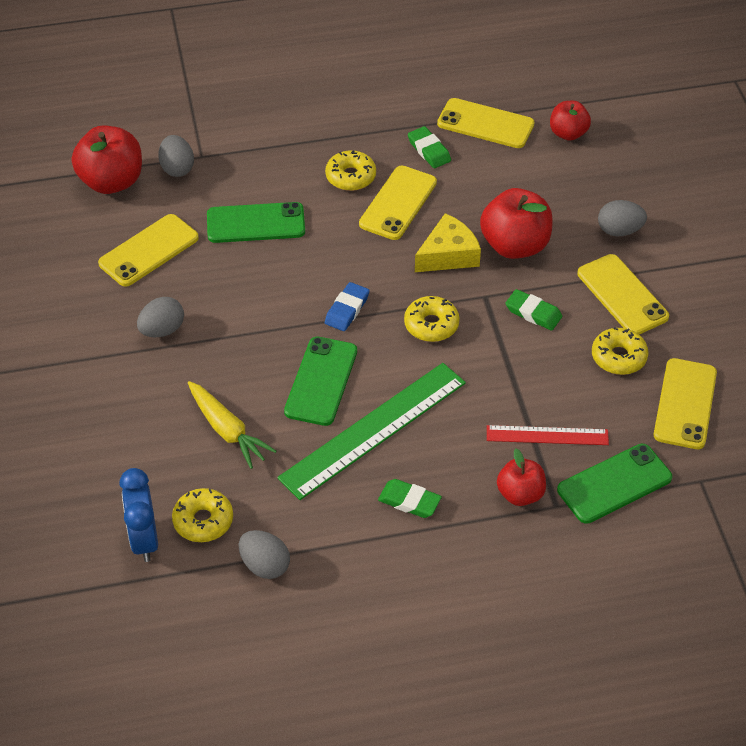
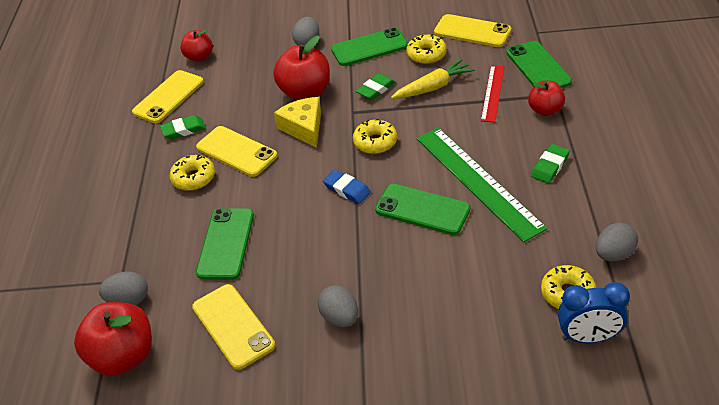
camera: 75 degrees left, 5 degrees down
(227, 430) = (468, 273): yellow carrot -> yellow carrot (433, 87)
(622, 295) = (369, 47): yellow phone -> green phone

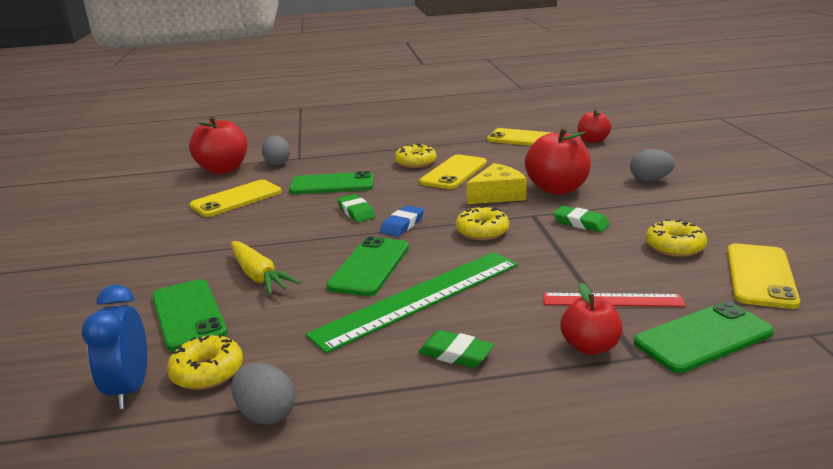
camera: 80 degrees right, 20 degrees down
(183, 130) = (480, 150): green eraser -> green eraser (356, 212)
(340, 318) = (227, 239): grey egg -> none
(369, 47) = (665, 211): green phone -> green phone (188, 314)
(433, 87) = (603, 256): yellow carrot -> yellow carrot (259, 276)

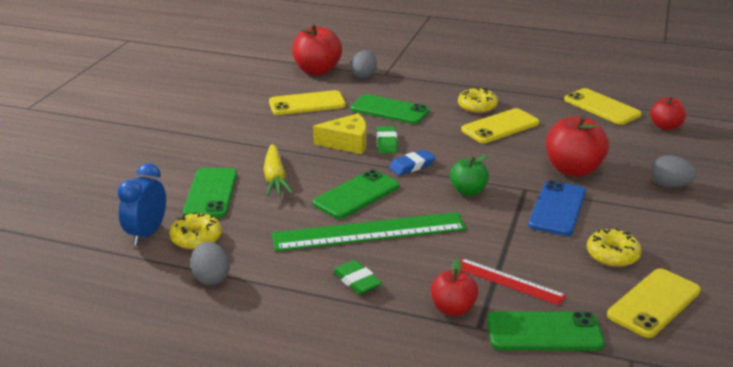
camera: 25 degrees right, 5 degrees up
(482, 231) = (468, 191): yellow donut -> green apple
(497, 195) = (515, 160): yellow cheese -> yellow cheese (347, 143)
(580, 223) = (557, 208): green eraser -> blue phone

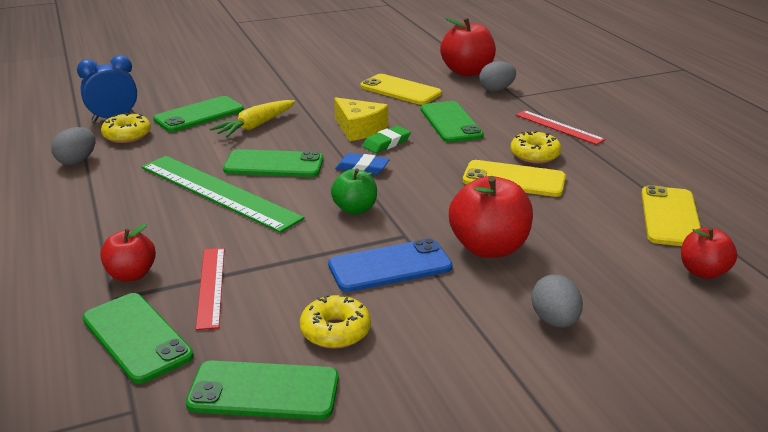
camera: 50 degrees right, 0 degrees up
(357, 281) = (132, 215): green eraser -> none
(451, 83) = (559, 127): none -> red ruler
(654, 303) = (264, 391): yellow phone -> green phone

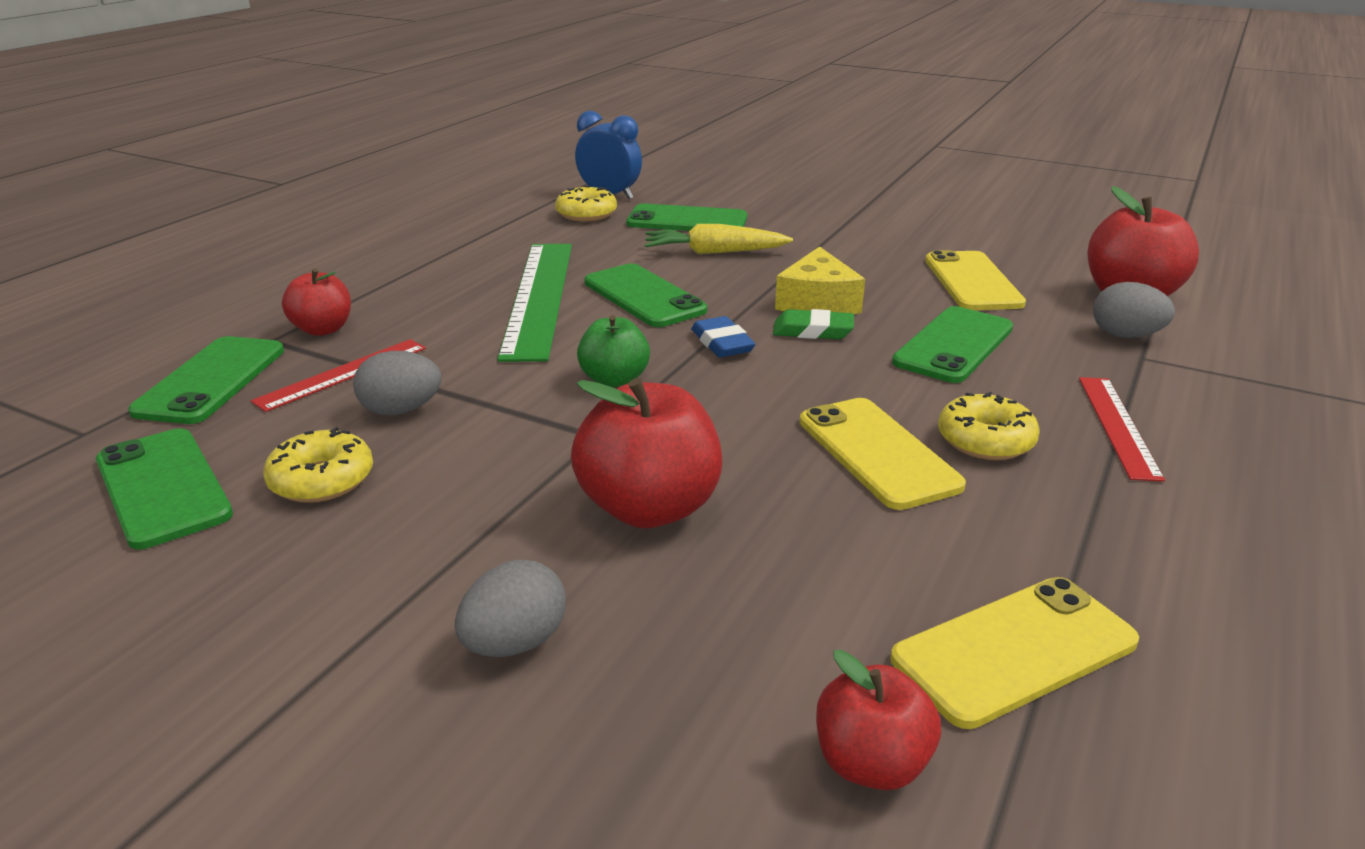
camera: 50 degrees right, 0 degrees up
(77, 161) = (502, 219): grey egg -> grey egg (401, 410)
(390, 266) = (508, 455): blue phone -> none

